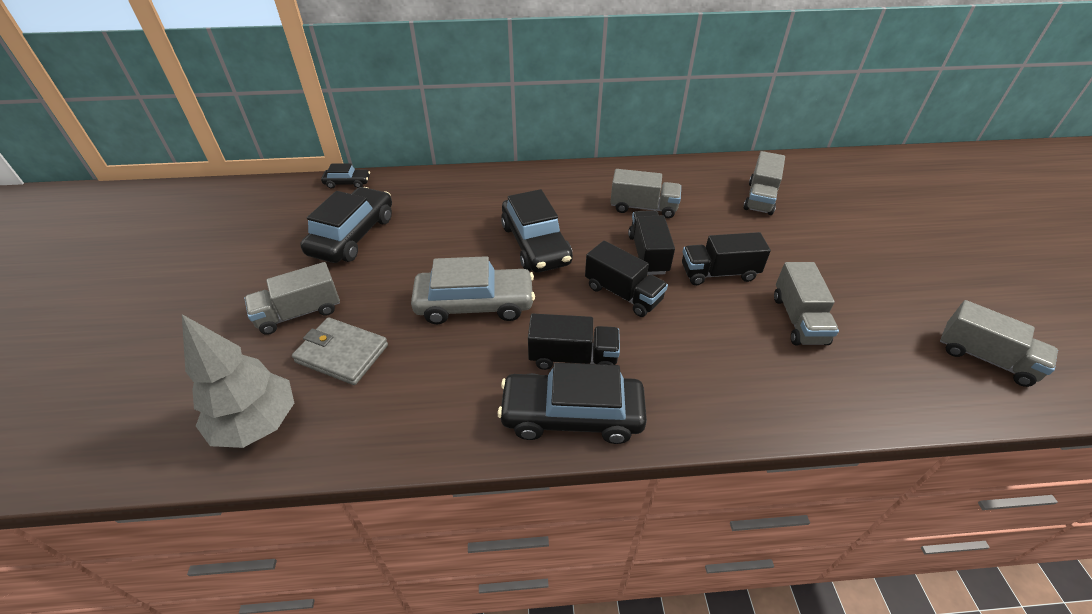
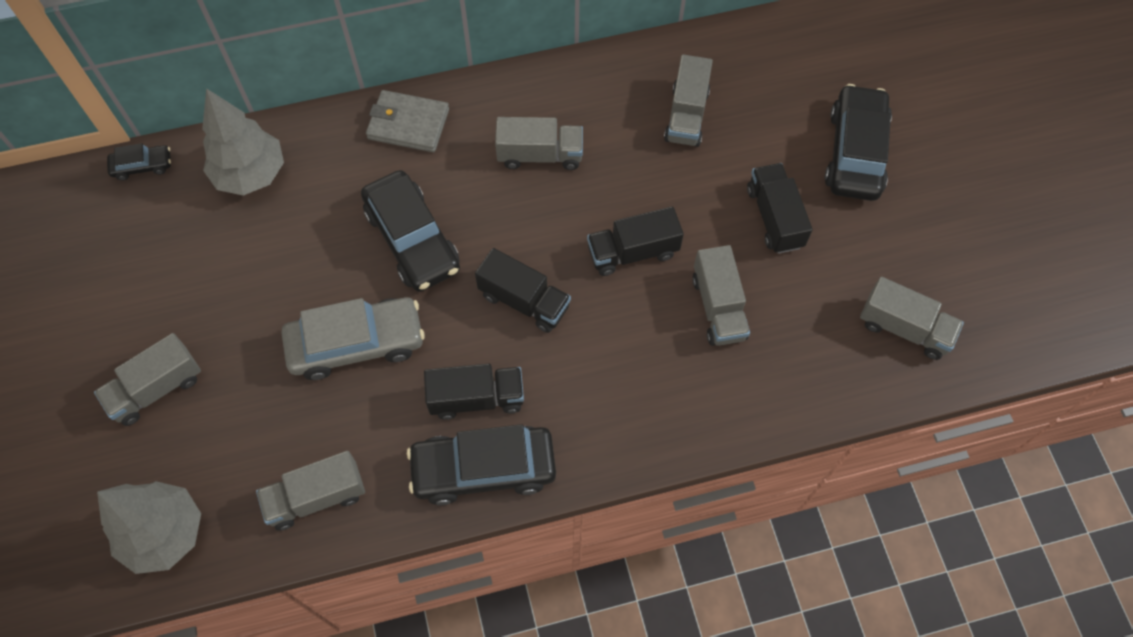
camera: 10 degrees left, 20 degrees up
(342, 353) = (224, 435): grey wallet -> grey wallet (408, 124)
(353, 235) = (180, 260): black car -> black car (855, 152)
(407, 415) = (316, 497): none -> grey truck
(422, 195) = (251, 174): none -> grey tree
(648, 254) = (549, 235): black truck -> black truck (774, 217)

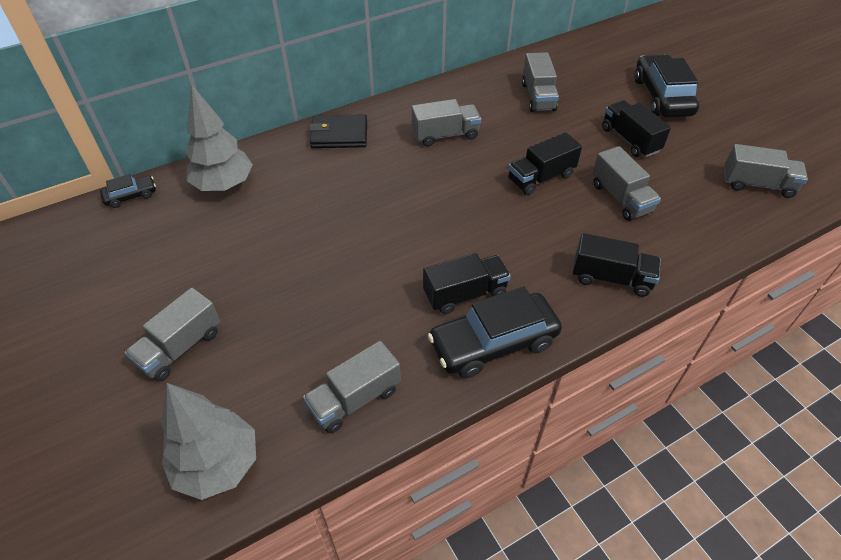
camera: 15 degrees left, 15 degrees down
(356, 344) = (349, 278): grey car -> none
(408, 124) = (339, 134): grey wallet -> black wallet
(412, 239) = (369, 201): black car -> none
(524, 301) = (474, 222): black truck -> black truck (611, 278)

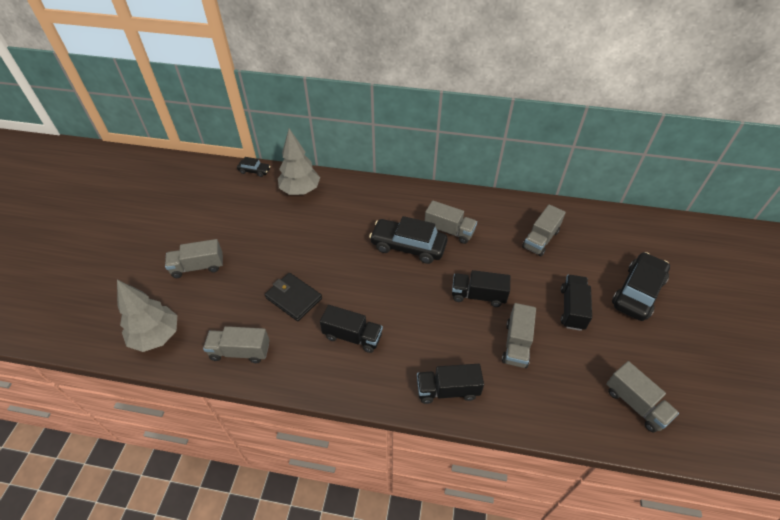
camera: 40 degrees right, 0 degrees up
(339, 134) = (388, 194): black wallet -> black wallet (294, 298)
(493, 343) = (336, 375): black car -> black car (408, 246)
(611, 278) = (447, 390): black truck -> black truck turned 120 degrees clockwise

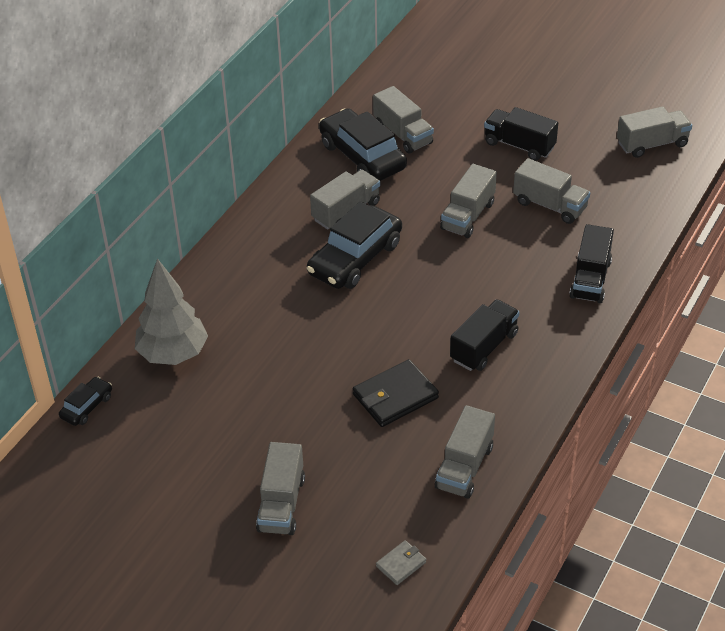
camera: 70 degrees left, 5 degrees down
(156, 336) = (401, 564): grey tree -> grey wallet
(478, 295) = (468, 216): black truck -> grey truck
(637, 292) = (517, 88): black car -> black car (362, 156)

